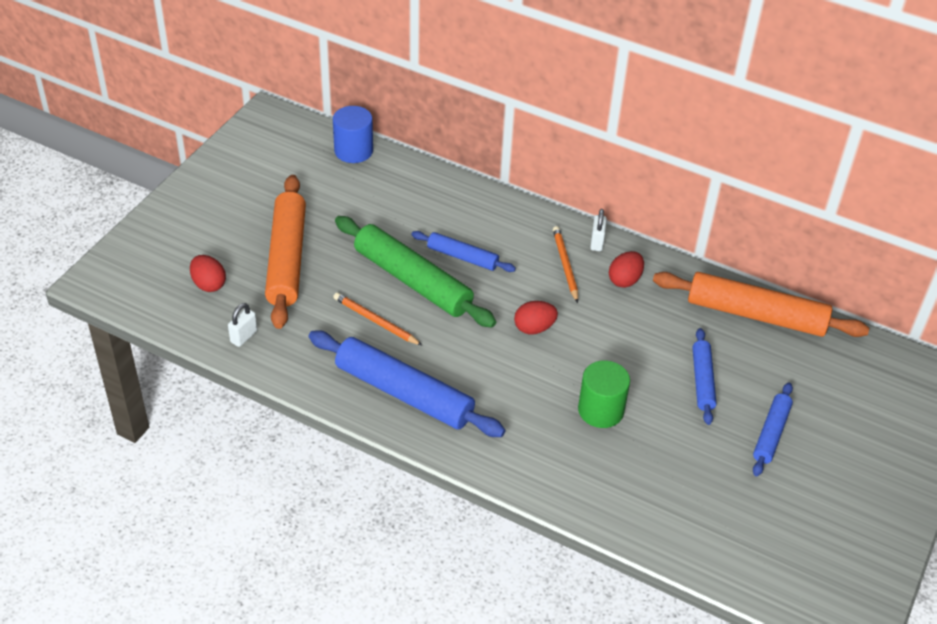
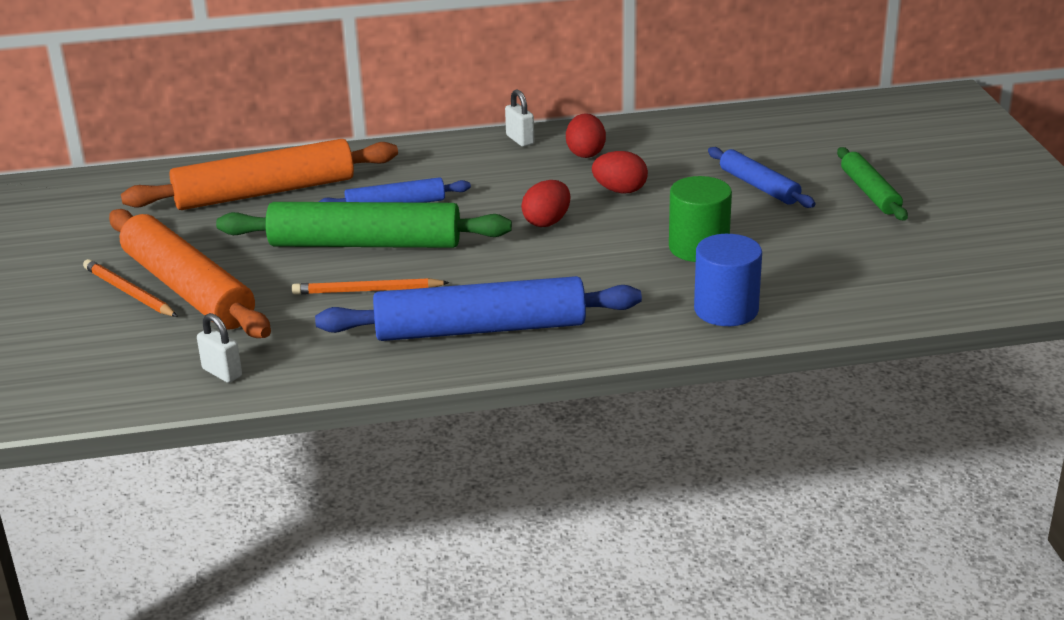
camera: 35 degrees left, 15 degrees down
(209, 284) = (113, 351): red egg -> red egg (620, 190)
(244, 336) = (222, 373): white padlock -> white padlock turned 45 degrees counterclockwise
(353, 151) = (153, 178): blue cylinder -> blue cylinder (726, 310)
(565, 265) = (512, 167): orange pencil -> orange pencil (129, 292)
(756, 315) = (738, 126): orange rolling pin -> orange rolling pin (265, 192)
(771, 433) = (870, 192): blue rolling pin -> green rolling pin

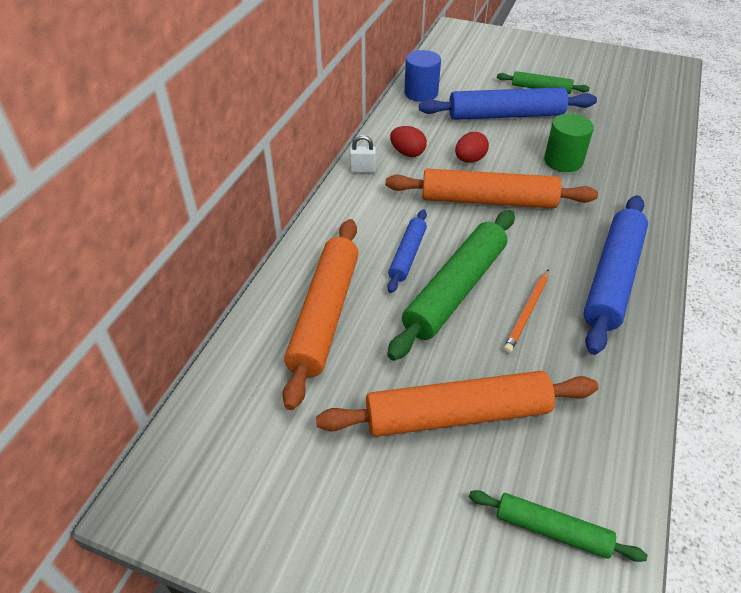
camera: 60 degrees left, 15 degrees up
(85, 366) = (552, 530): none -> green rolling pin
(129, 292) = (436, 458): orange pencil -> none
(222, 373) = (607, 435): white padlock -> none
(547, 222) = (488, 201): red egg -> orange rolling pin
(726, 310) = (641, 179): blue cylinder -> blue cylinder (421, 93)
(759, 186) = (505, 115): blue rolling pin -> blue rolling pin, size x1.84

